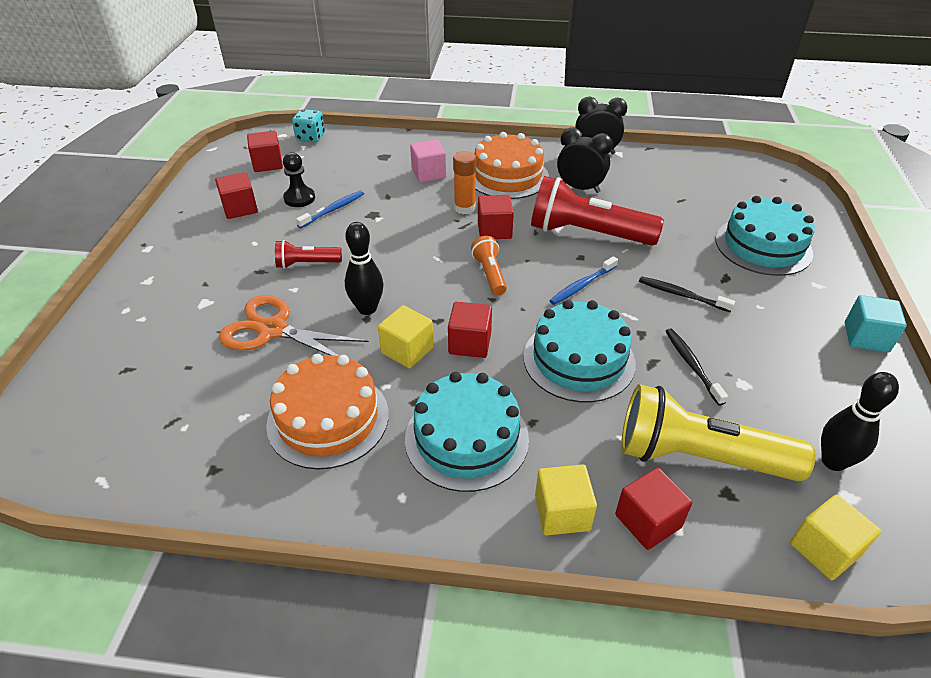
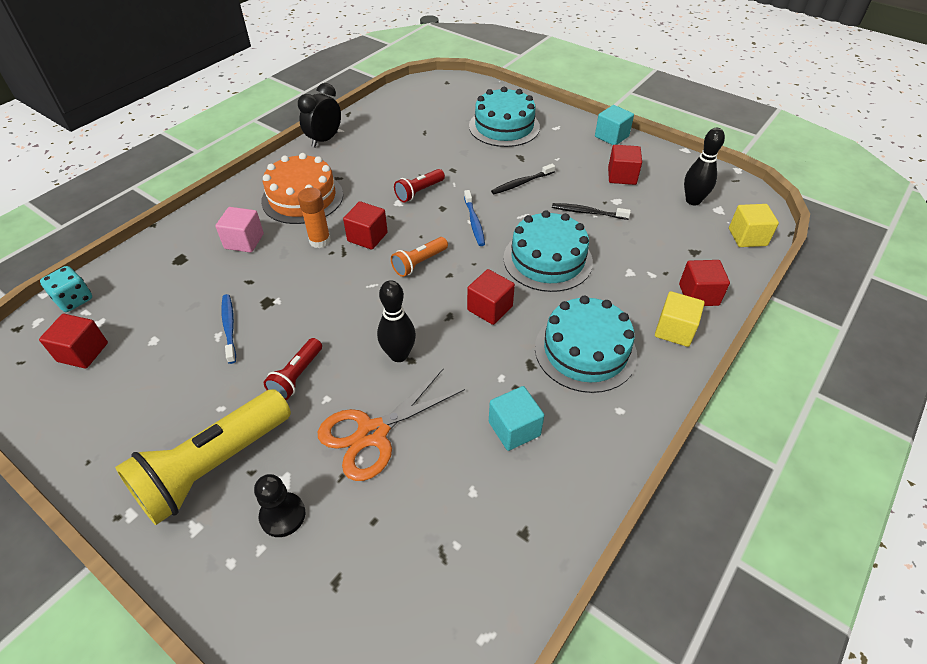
camera: 60 degrees left, 5 degrees up
(240, 208) = (144, 402): red cube -> red cube (622, 176)
(299, 198) = (181, 346): black pawn -> black pawn (282, 515)
(328, 419) = (514, 429): orange cake -> turquoise cube
(407, 350) = (470, 348): yellow cube -> none
(489, 274) = (419, 263): orange flashlight -> orange flashlight turned 60 degrees counterclockwise
(580, 188) = (361, 169): black clock -> none
(587, 234) = (419, 192): red flashlight -> red flashlight, size x0.49
(698, 457) = (662, 249): yellow flashlight -> yellow flashlight (213, 467)

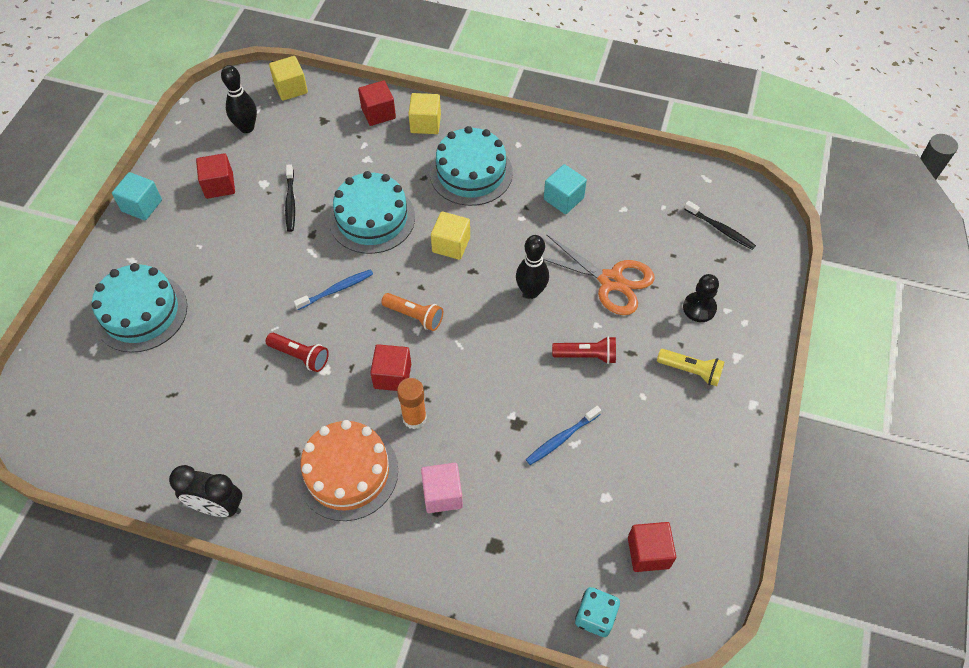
camera: 110 degrees left, 10 degrees up
(213, 467) = (691, 371): yellow flashlight -> yellow flashlight, size x0.49
(490, 308) = (451, 244): red cube -> yellow cube
(521, 183) = (256, 266): black toothbrush -> black toothbrush (720, 229)

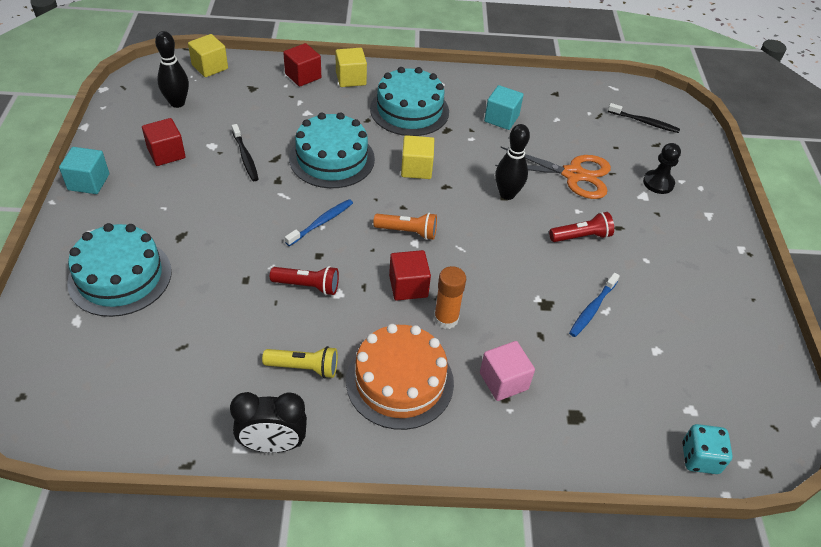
camera: 20 degrees left, 10 degrees down
(648, 552) = (718, 389): red cube -> none
(691, 371) = (676, 232): yellow flashlight -> yellow flashlight (304, 367)

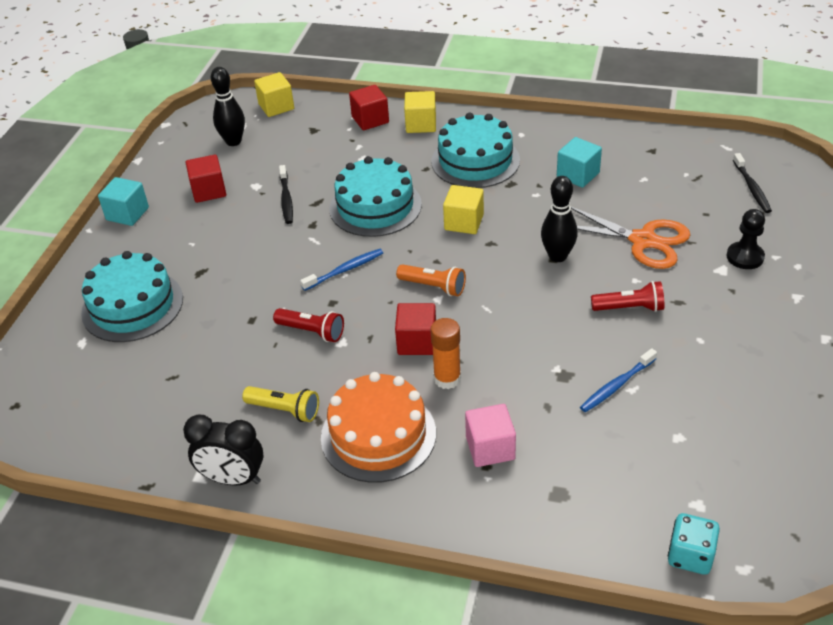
camera: 20 degrees right, 5 degrees down
(644, 122) = (752, 188): black toothbrush -> black toothbrush turned 45 degrees clockwise

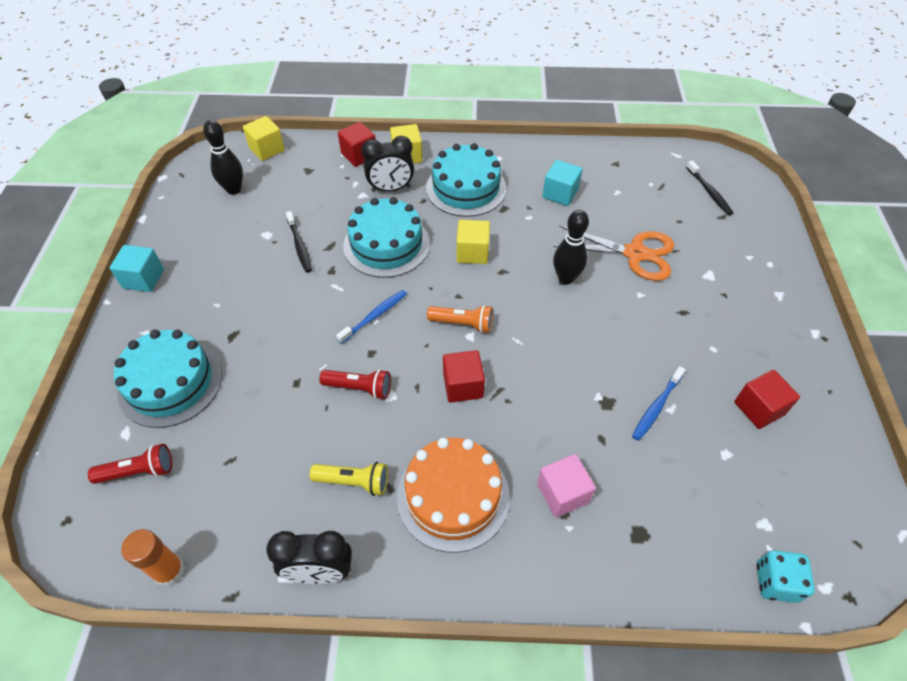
camera: 15 degrees left, 10 degrees up
(209, 191) = (221, 245): red cube -> red cube (759, 408)
(394, 154) = (391, 189): none -> black clock
(447, 379) = (502, 422): orange glue stick -> orange glue stick (169, 571)
(629, 308) = (644, 324): red flashlight -> red flashlight (138, 471)
(745, 257) = (724, 260): black pawn -> none

